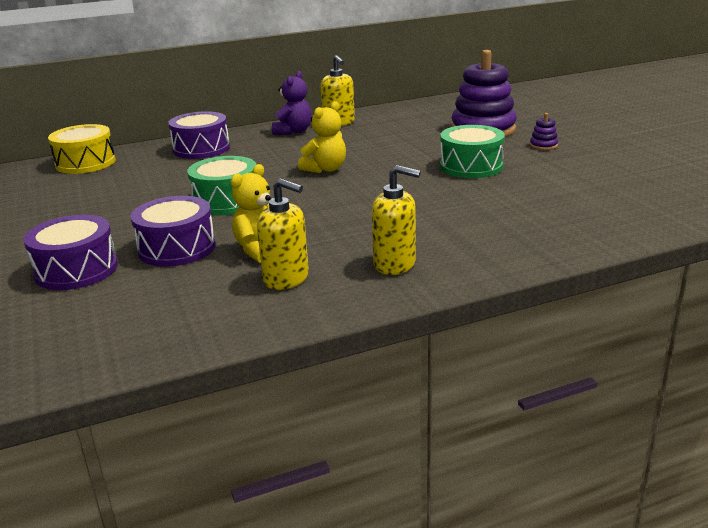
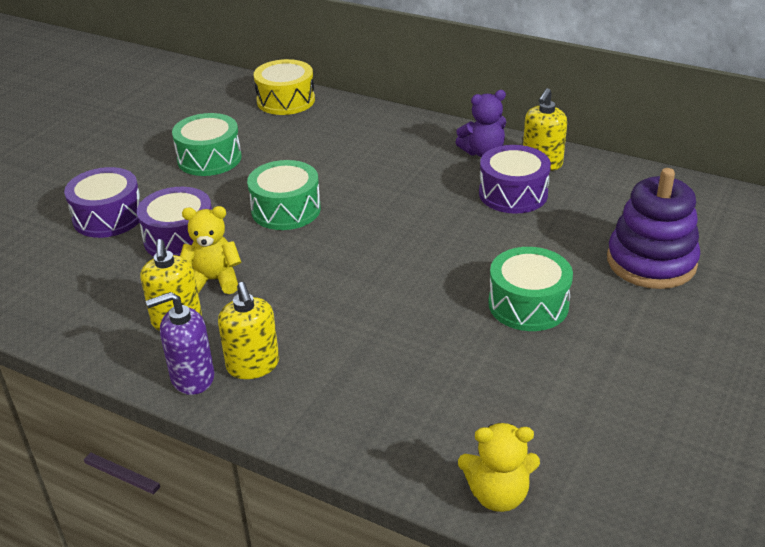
camera: 50 degrees right, 10 degrees up
(93, 208) = (209, 158): none -> green drum
(201, 149) = (379, 132): purple drum -> purple drum (513, 194)
(325, 169) = (413, 221): yellow teddy bear -> yellow teddy bear (498, 494)
(371, 292) = (192, 378): none -> purple soap dispenser
(543, 145) = (658, 328): purple stacking toy -> none

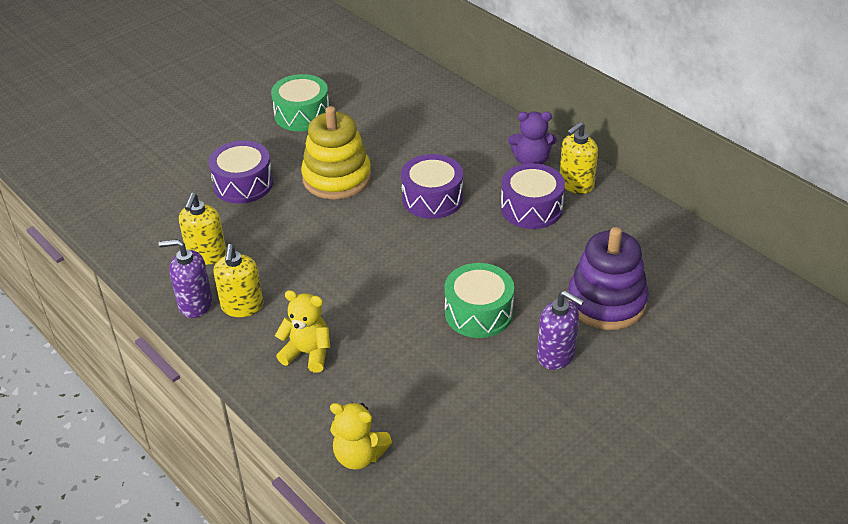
camera: 20 degrees right, 5 degrees up
(108, 217) = (199, 151): purple drum -> purple drum (432, 198)
(214, 280) = (250, 228): yellow teddy bear -> yellow teddy bear (307, 353)
(286, 100) = (394, 70): yellow drum -> none
(286, 210) = (337, 178): green drum -> yellow stacking toy
(639, 326) = (556, 355): none -> purple soap dispenser

